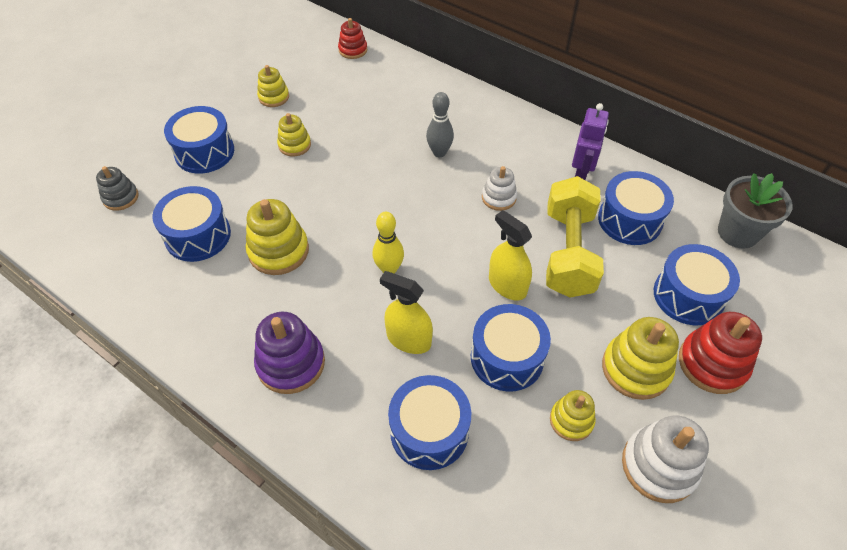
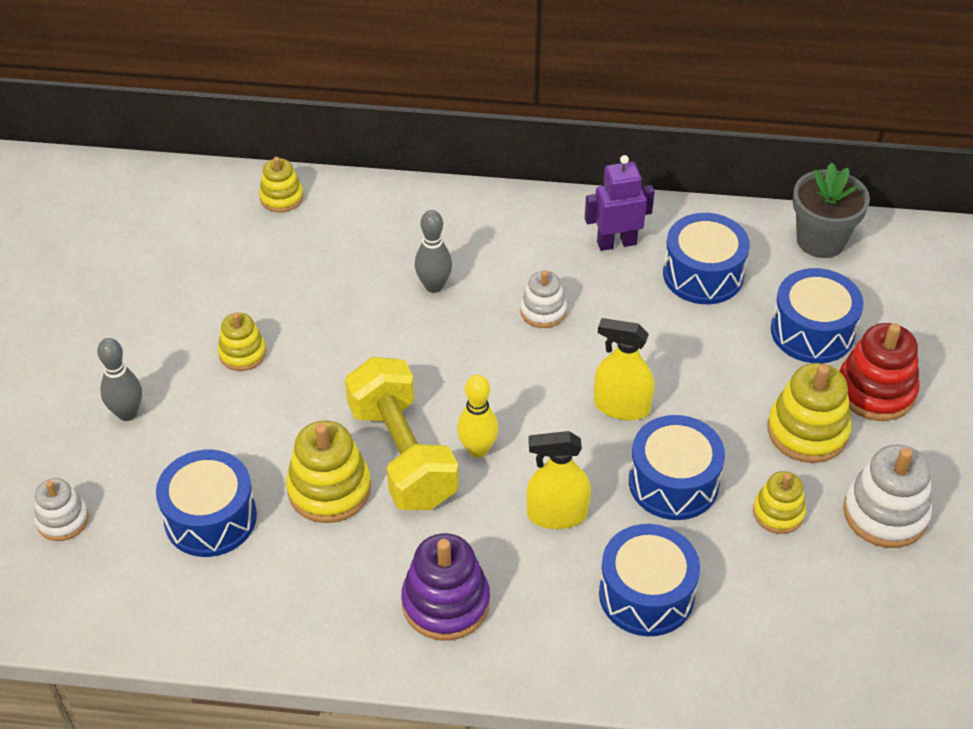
camera: 30 degrees left, 5 degrees down
(121, 197) = (62, 520): grey stacking toy -> white stacking toy
(204, 152) = (127, 413): blue drum -> grey bowling pin
(274, 97) = (161, 302): yellow stacking toy -> yellow stacking toy (281, 197)
(353, 50) = (218, 195): red stacking toy -> none
(568, 252) = (662, 340): yellow dumbbell -> yellow dumbbell (402, 455)
(581, 174) = (616, 243): purple robot -> purple robot turned 90 degrees counterclockwise

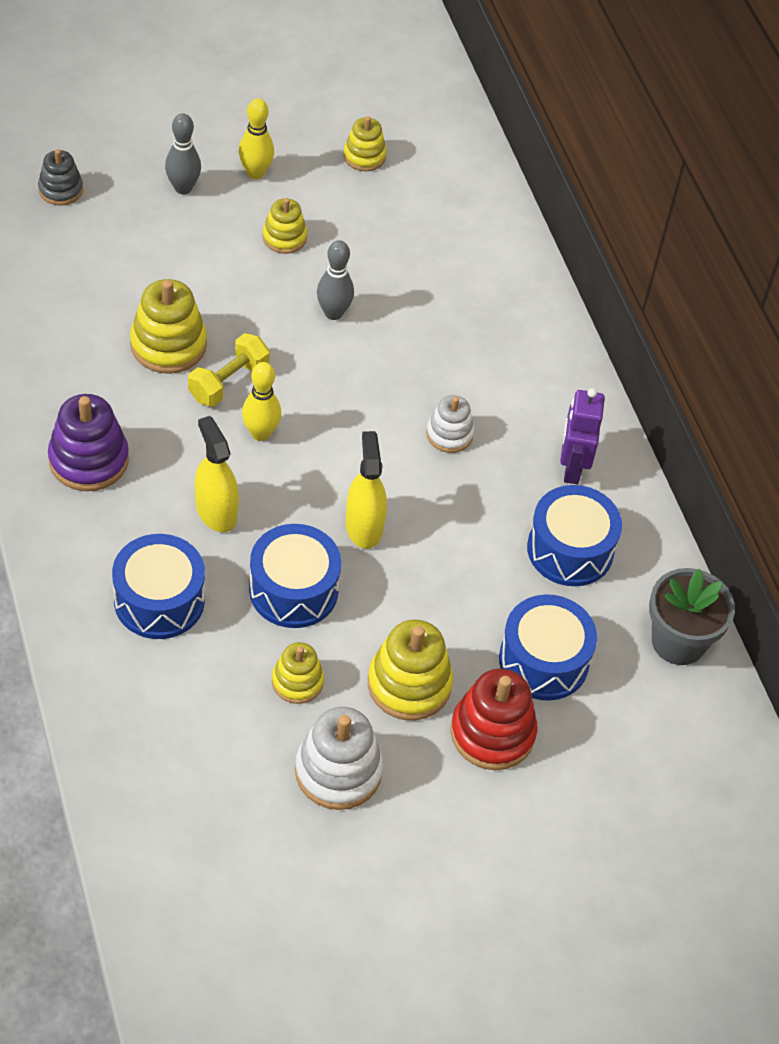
camera: 60 degrees right, 5 degrees up
(62, 520) = (60, 189): white stacking toy -> grey stacking toy
(144, 349) = (255, 172): none -> yellow bowling pin
(210, 518) = (103, 278): blue drum -> none
(281, 197) = (481, 200): yellow stacking toy -> yellow stacking toy (364, 156)
(402, 455) = (228, 382): yellow dumbbell -> yellow dumbbell, size x0.58
(434, 286) = (435, 343): grey bowling pin -> grey bowling pin (333, 313)
(616, 243) = (572, 467): purple robot -> purple robot turned 135 degrees counterclockwise

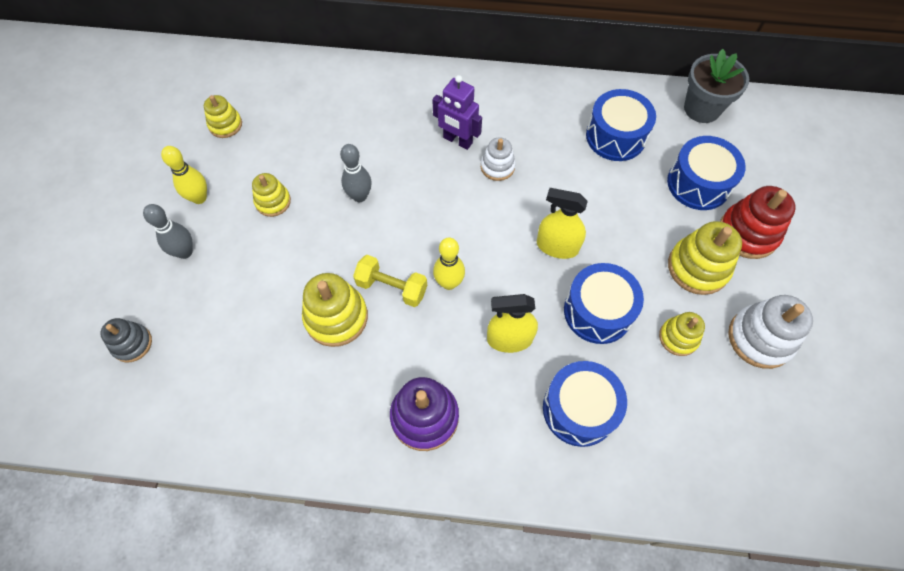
camera: 60 degrees left, 10 degrees up
(228, 382) = (392, 287): yellow dumbbell -> yellow dumbbell turned 45 degrees counterclockwise
(572, 467) = (551, 111): purple robot -> purple robot (457, 141)

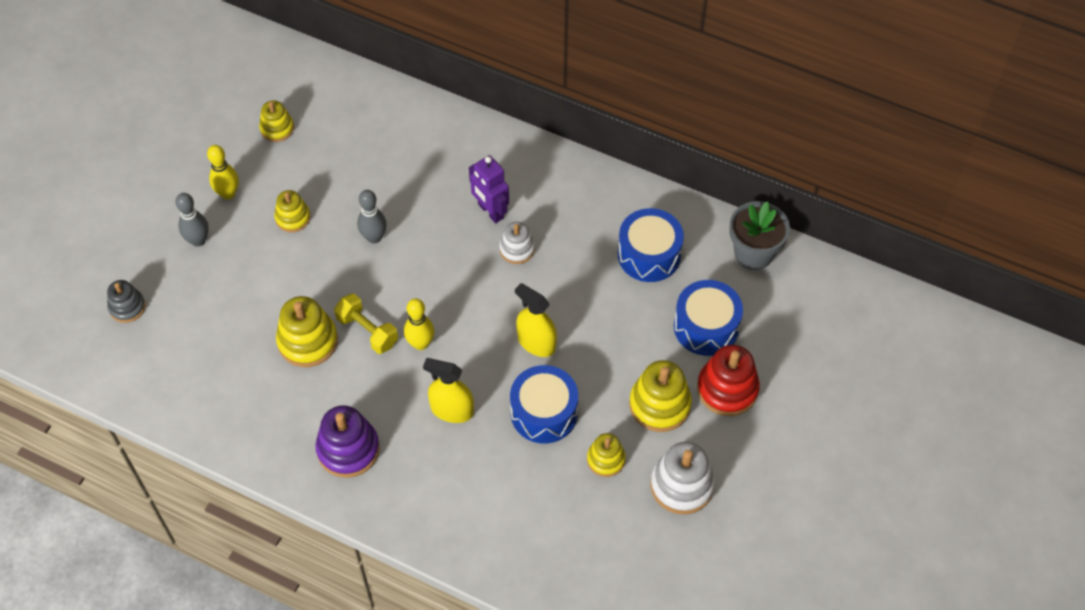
camera: 20 degrees right, 5 degrees down
(579, 409) = (484, 488): blue drum -> none

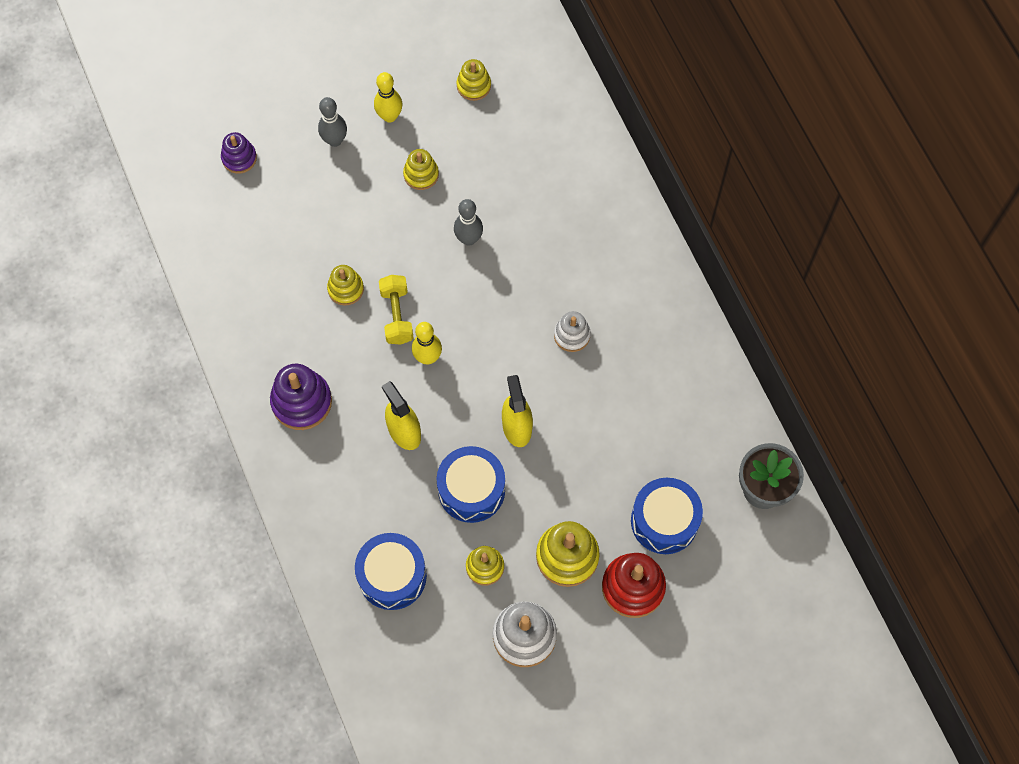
camera: 40 degrees right, 10 degrees up
(127, 307) = (239, 158): grey stacking toy -> purple stacking toy
(307, 341) = (345, 289): yellow stacking toy -> yellow stacking toy, size x0.61
(490, 211) = (579, 286): purple robot -> none
(649, 255) = (674, 422): blue drum -> blue drum (392, 576)

